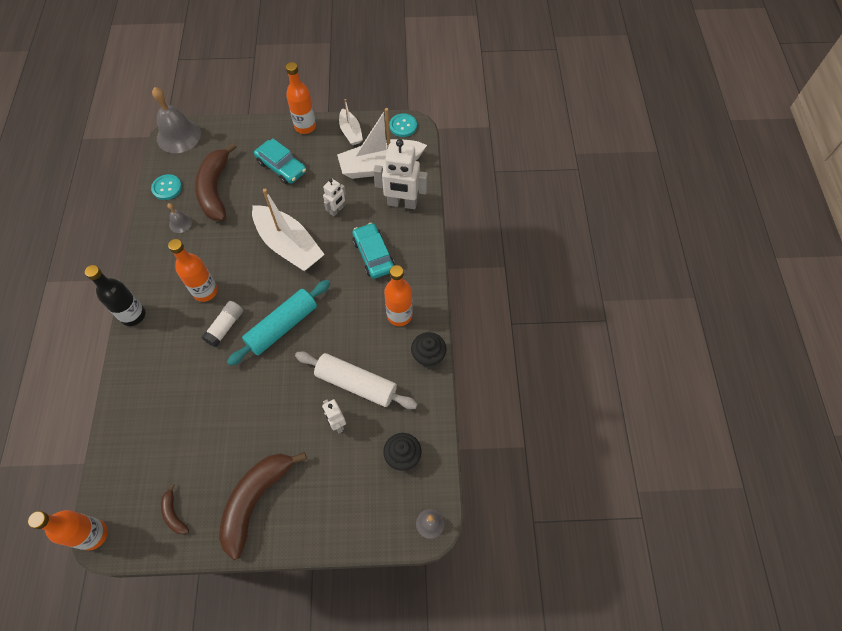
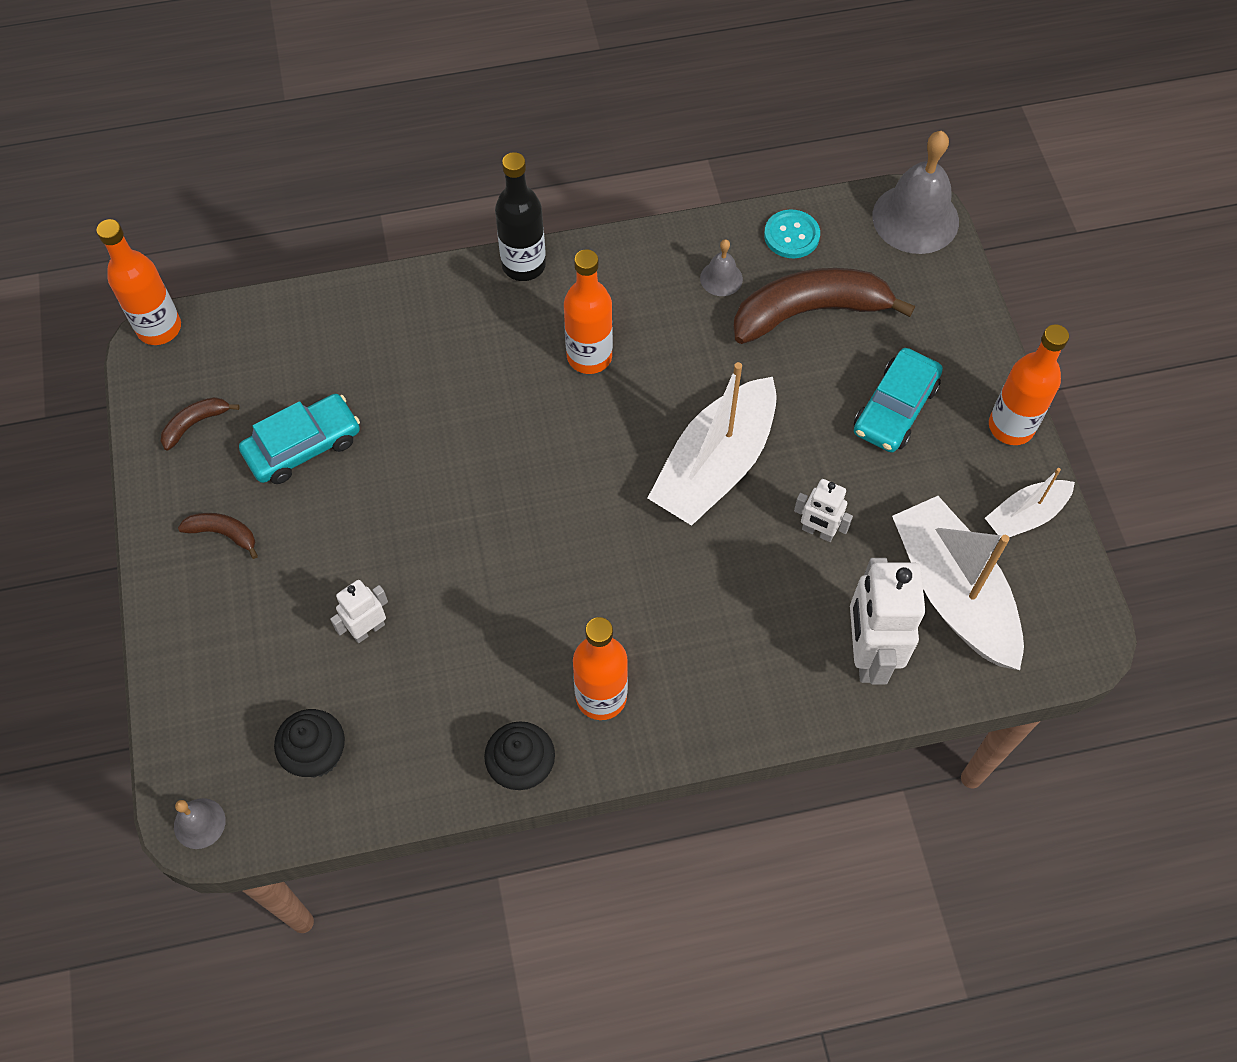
camera: 80 degrees right, 0 degrees up
(225, 327) = (525, 406): white glue stick -> none
(256, 500) = (223, 534): brown banana -> brown banana, size x0.45
(282, 326) = (542, 496): turquoise rolling pin -> none
(356, 384) = (446, 646): white rolling pin -> none
(373, 255) = (728, 622): turquoise car -> turquoise car (303, 446)
(403, 126) = (1078, 618): turquoise button -> none

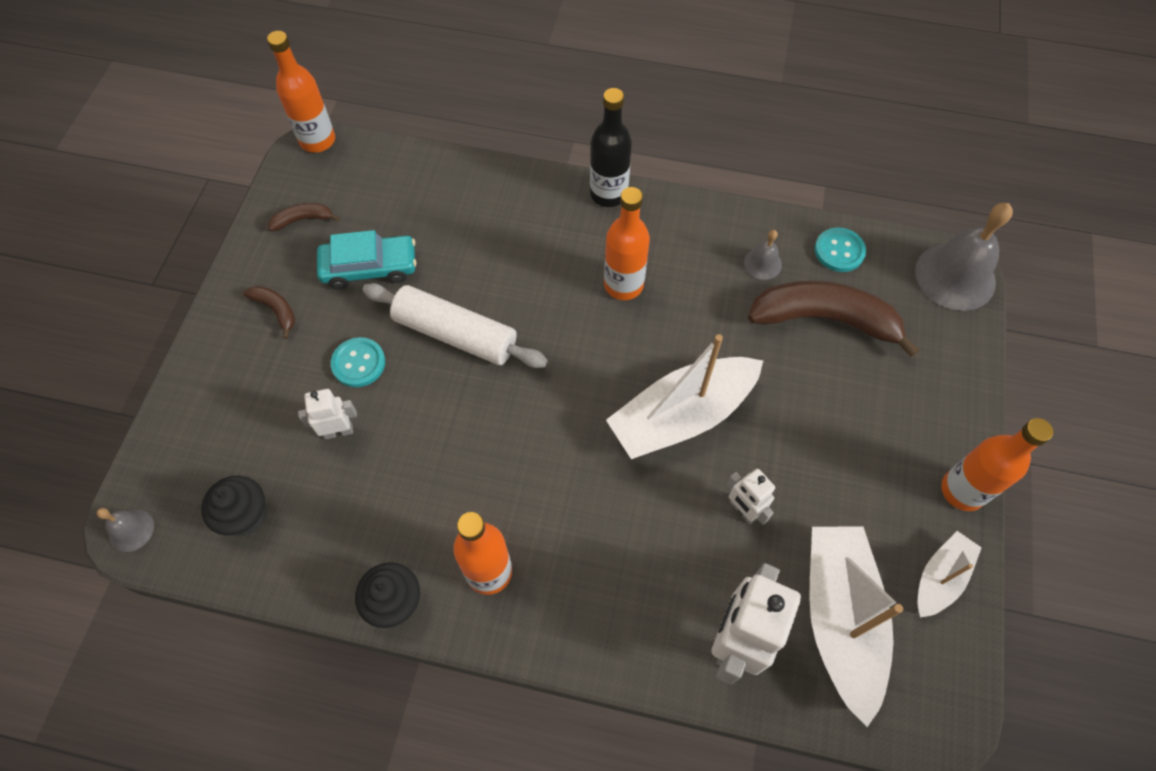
camera: 25 degrees right, 0 degrees up
(349, 551) = (358, 363): none -> turquoise button
(438, 479) = (455, 334): none -> white rolling pin
(895, 408) = (862, 431): turquoise car -> none
(1025, 516) = (940, 578): white boat -> white boat turned 135 degrees clockwise

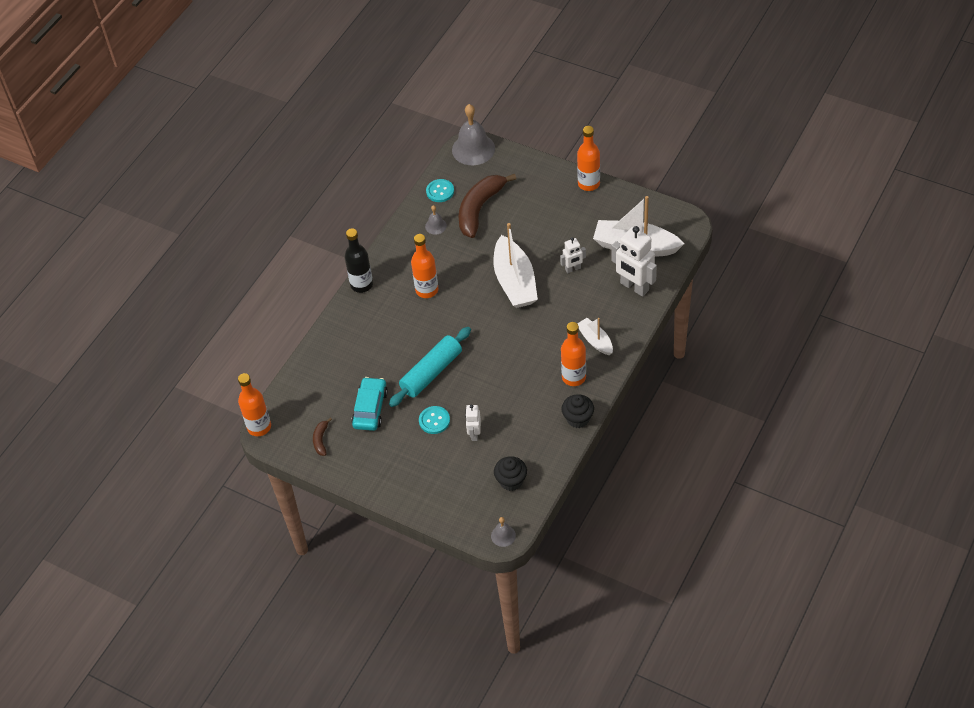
camera: 70 degrees left, 10 degrees down
(276, 310) = (383, 458): brown banana -> none
(455, 334) = (431, 372): white rolling pin -> turquoise rolling pin
(940, 578) = (627, 205): white boat -> white boat (595, 341)

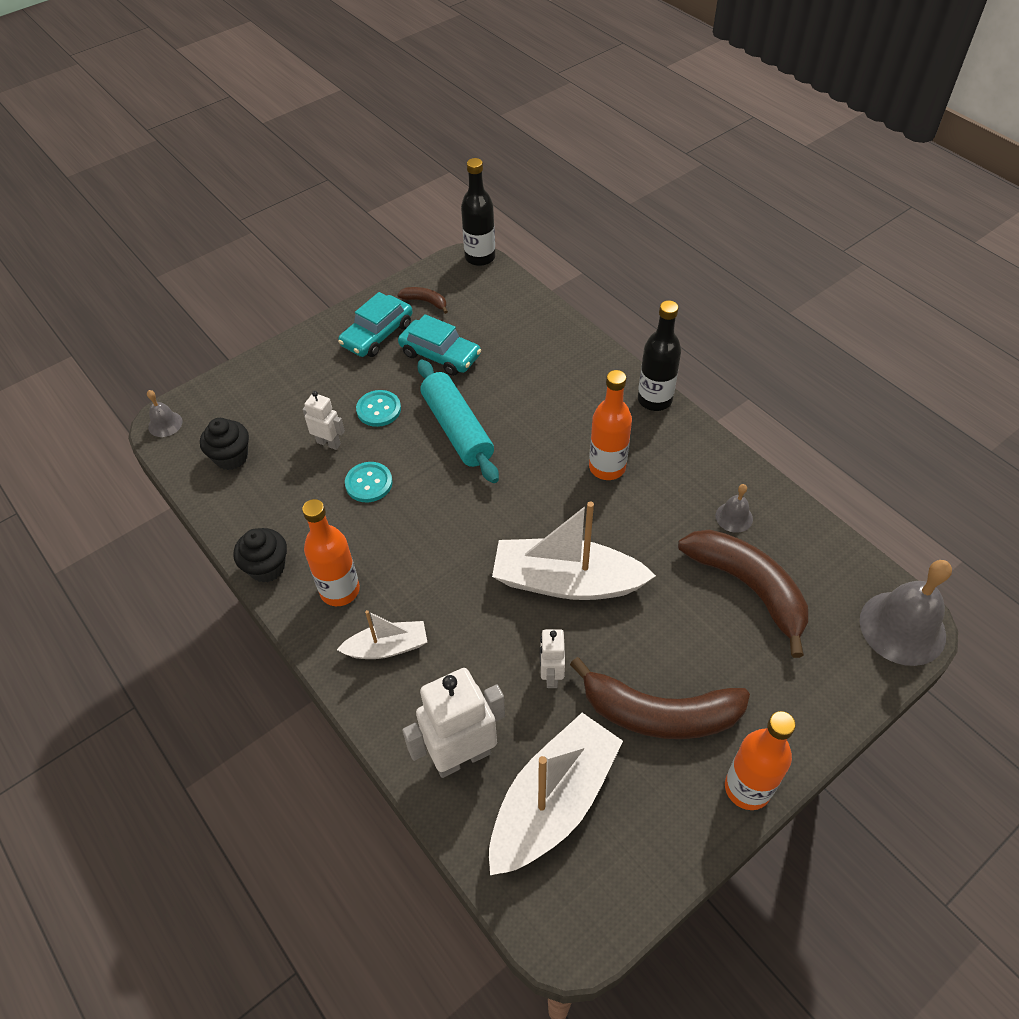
camera: 110 degrees right, 0 degrees up
(259, 427) = (480, 257): orange bottle -> black bottle
(366, 454) = (377, 334): none -> turquoise car
(440, 191) = (810, 546): turquoise button -> turquoise button (369, 483)
(570, 223) = (659, 713): none -> brown banana

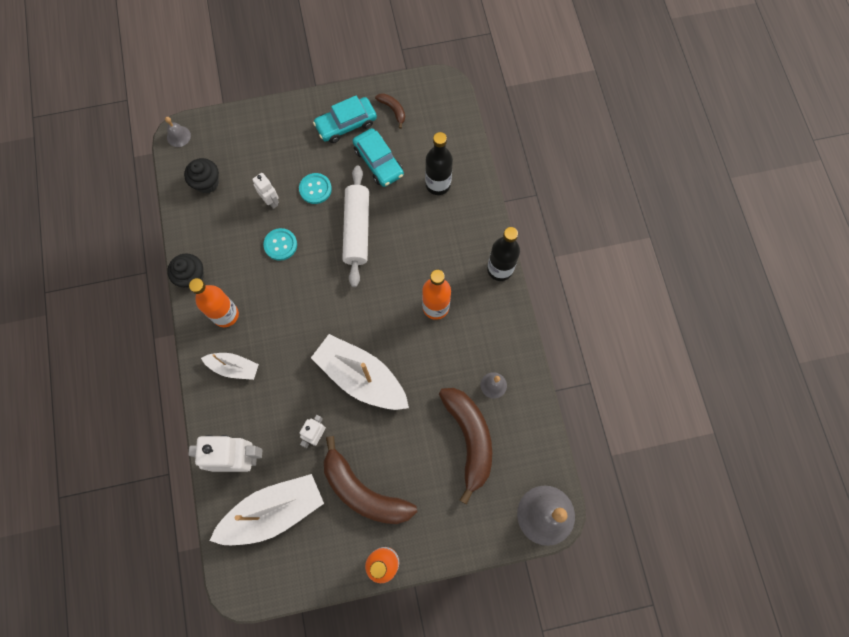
camera: 25 degrees right, 20 degrees up
(457, 429) = (357, 229): turquoise rolling pin -> white rolling pin
(480, 257) = (452, 86): black bottle -> black bottle (438, 184)

